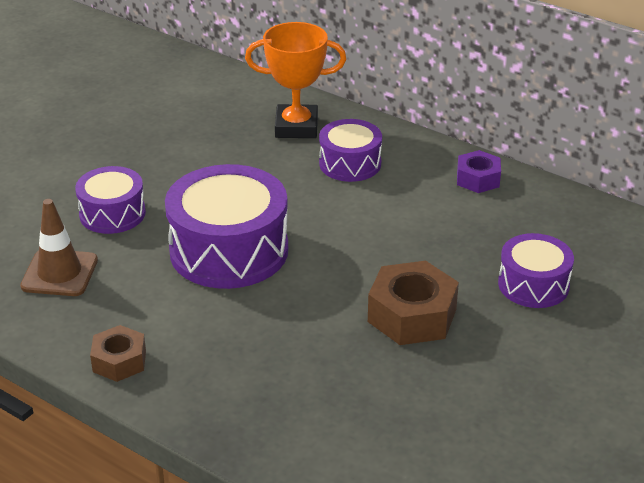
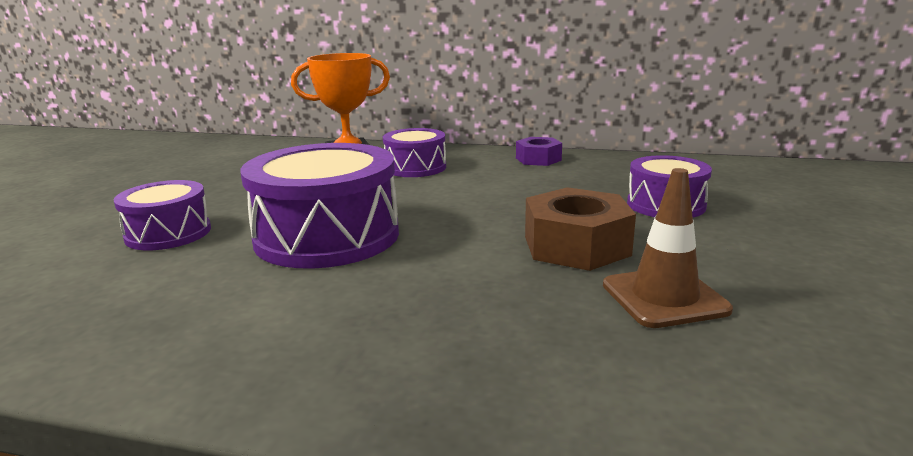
camera: 20 degrees left, 15 degrees down
(59, 273) = (100, 293): brown traffic cone -> brown traffic cone (664, 297)
(119, 361) = (216, 368): brown nut -> none

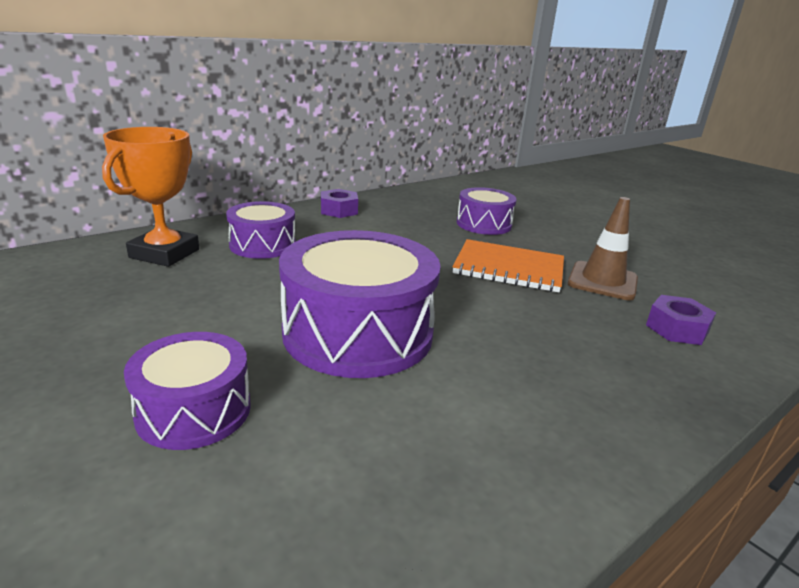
camera: 55 degrees left, 5 degrees up
(576, 246) = (509, 268): brown nut -> orange notebook
(621, 375) = (676, 329): none -> purple nut

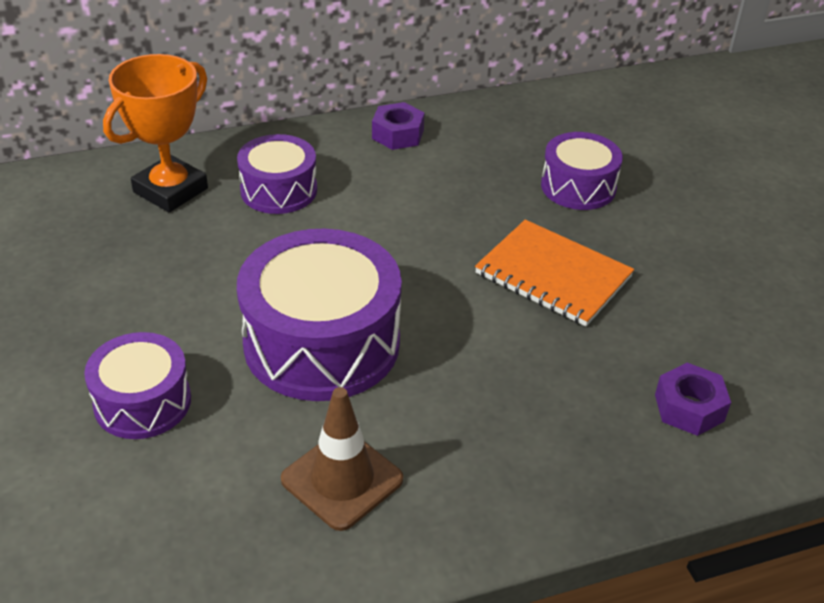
camera: 20 degrees right, 15 degrees up
(602, 281) = (661, 317): brown traffic cone -> brown traffic cone (342, 479)

